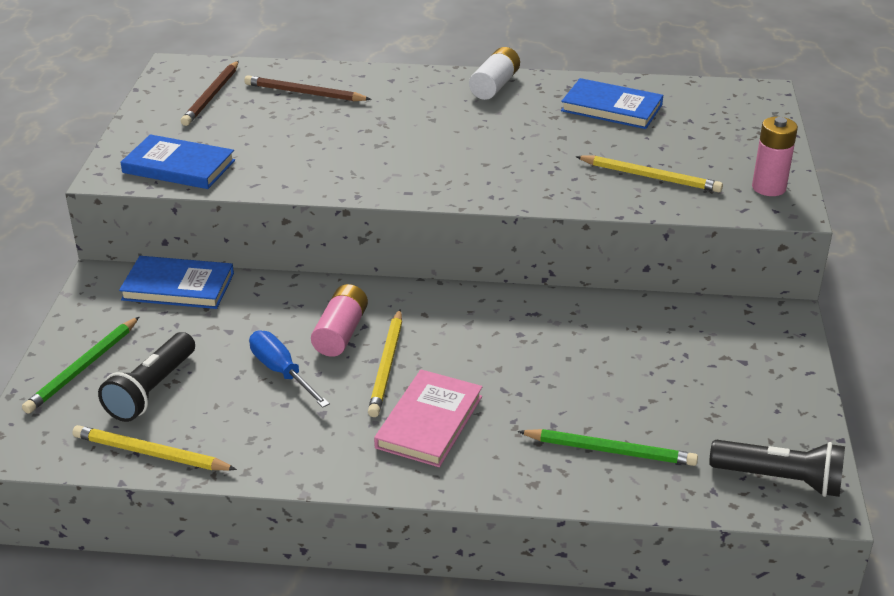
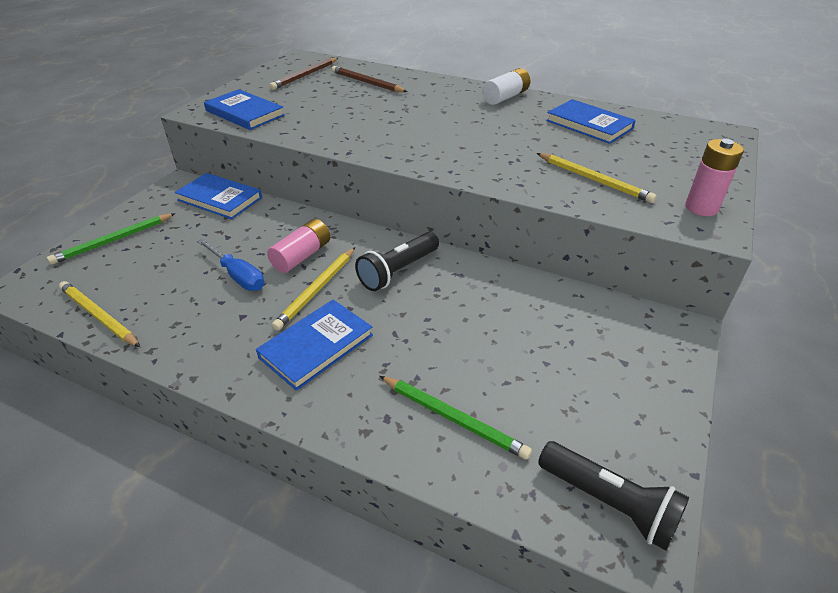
camera: 20 degrees right, 5 degrees up
(151, 390) = (141, 267): black flashlight -> black flashlight (398, 271)
(281, 372) = (238, 276): blue screwdriver -> blue screwdriver turned 150 degrees clockwise
(429, 422) = (316, 346): pink book -> blue book

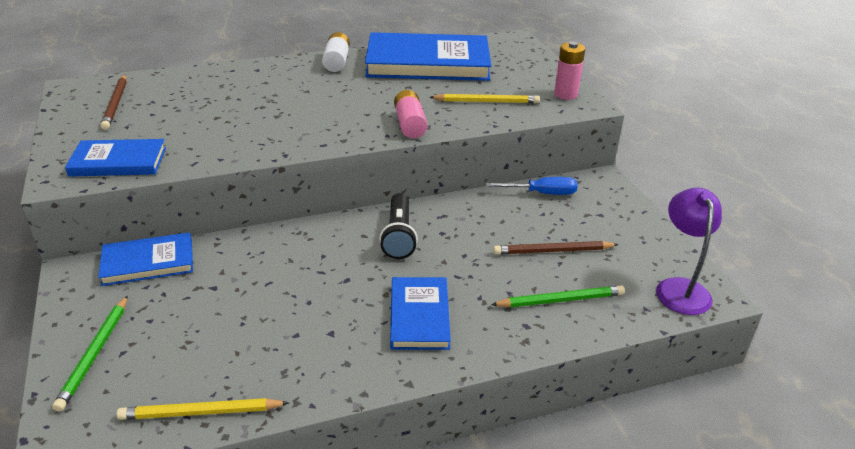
camera: 45 degrees left, 5 degrees down
(238, 276) = (278, 309): blue screwdriver -> blue screwdriver (542, 193)
(302, 256) = (308, 265): pink battery -> pink battery (410, 124)
(317, 290) = (360, 281): yellow pencil -> none
(367, 83) = (194, 89): brown pencil -> brown pencil (553, 251)
(589, 125) = (428, 63): blue book -> blue book, size x1.86
(609, 503) = (680, 288): black flashlight -> purple lamp

